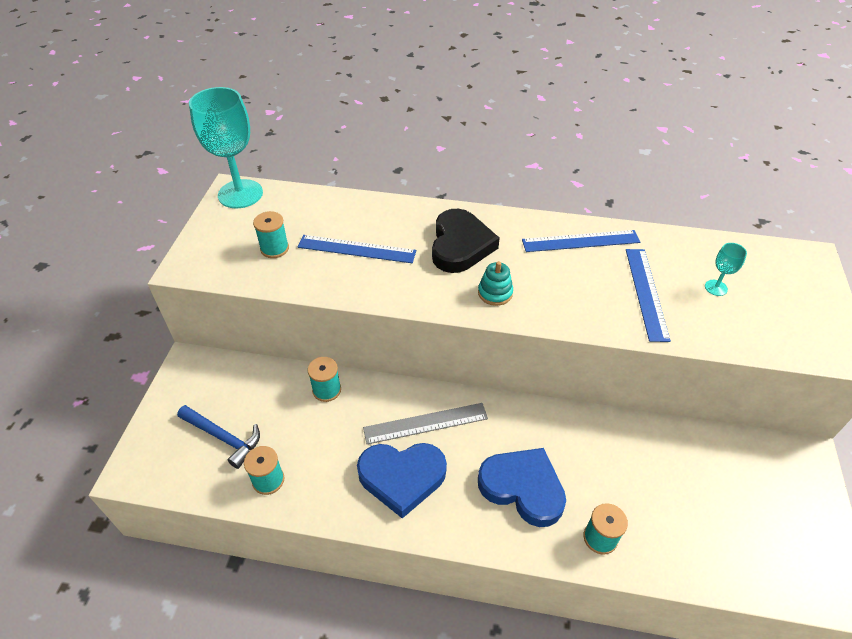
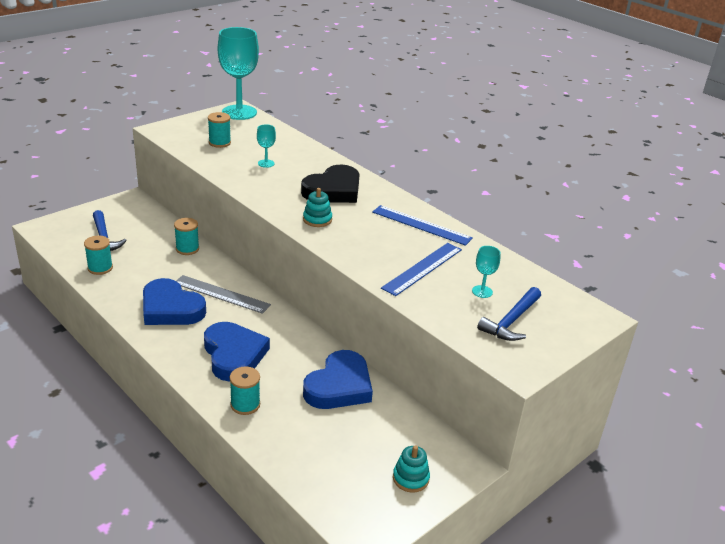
camera: 35 degrees right, 15 degrees down
(356, 249) = (266, 163): blue ruler -> turquoise goblet
(640, 452) = (339, 386): none -> blue heart
(773, 306) = (511, 321): none -> blue hammer
(794, 505) = (410, 478): none -> turquoise stacking toy

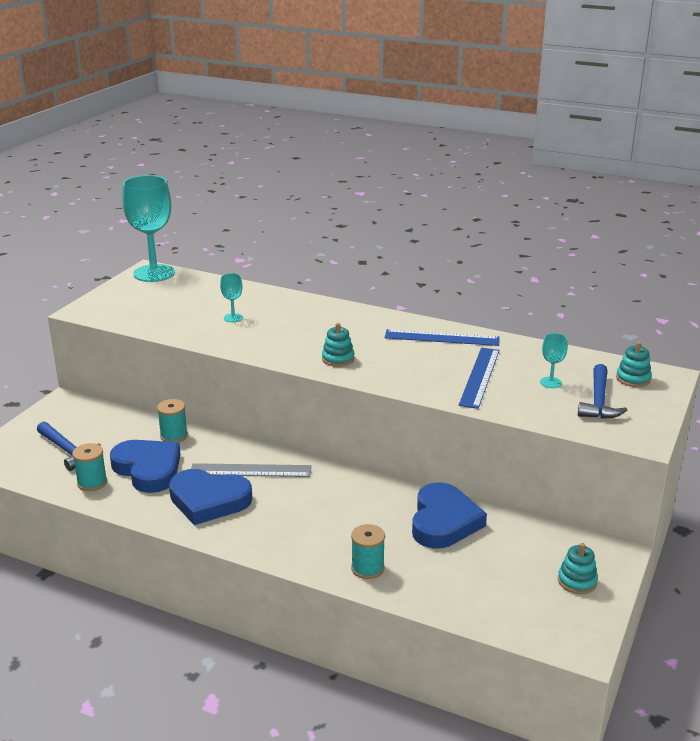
camera: 20 degrees left, 5 degrees down
(219, 143) = (163, 309): turquoise spool -> none
(234, 355) = (315, 525): blue heart -> blue heart (148, 469)
(333, 190) = (327, 327): black heart -> none
(563, 310) = (633, 379): none -> turquoise stacking toy

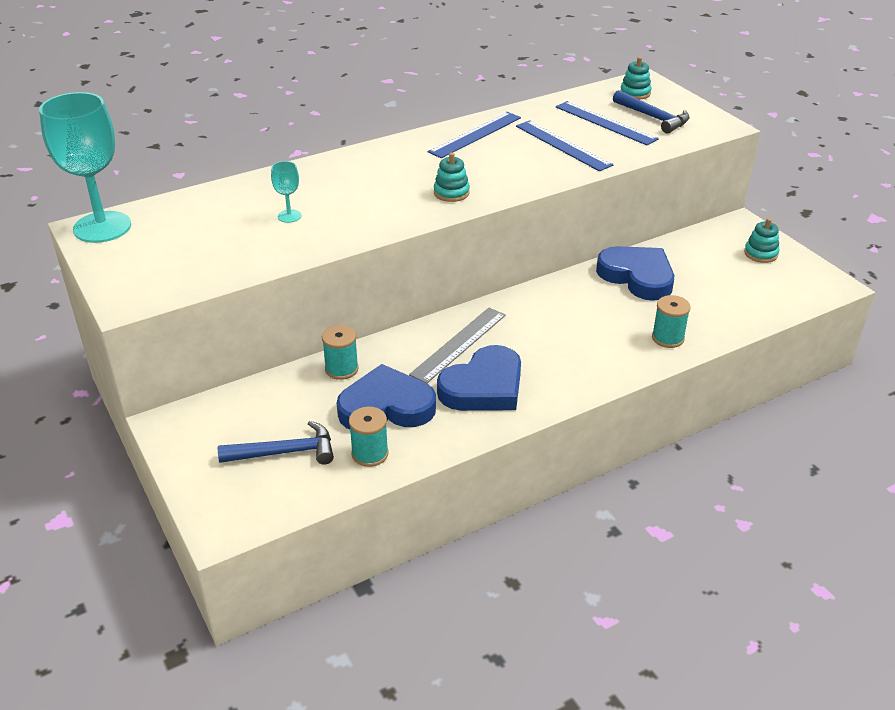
camera: 55 degrees left, 10 degrees up
(550, 382) = (605, 123): turquoise goblet -> blue ruler

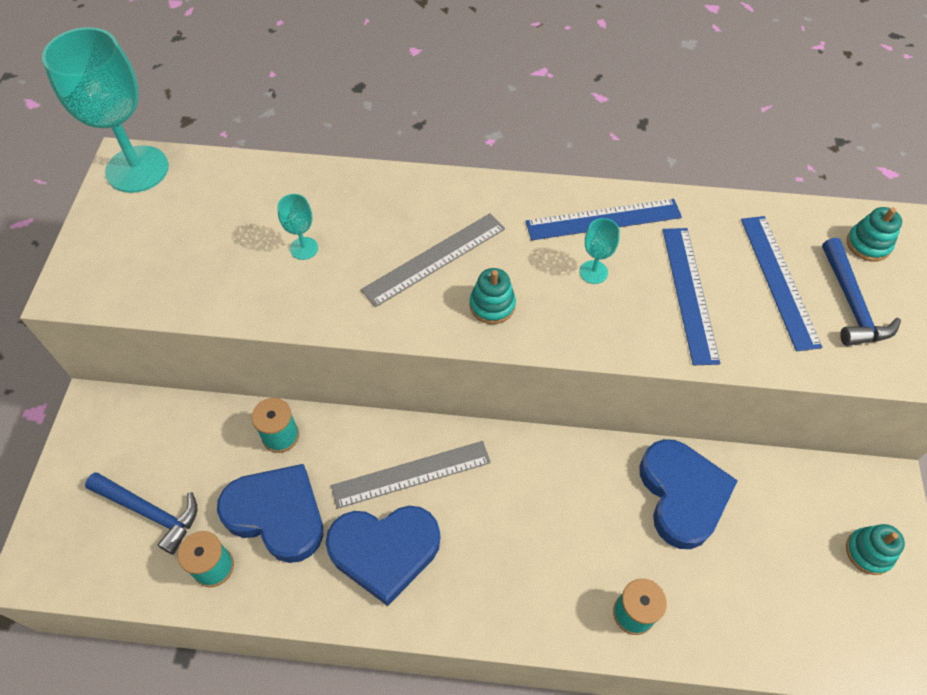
camera: 35 degrees right, 20 degrees up
(388, 188) = (434, 259): none -> grey ruler
(496, 157) = (593, 272): none -> turquoise goblet

